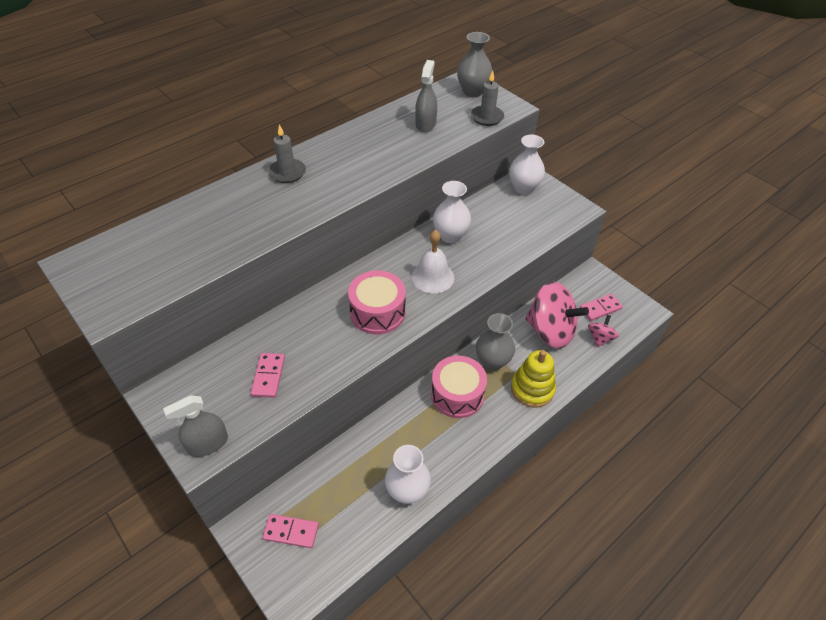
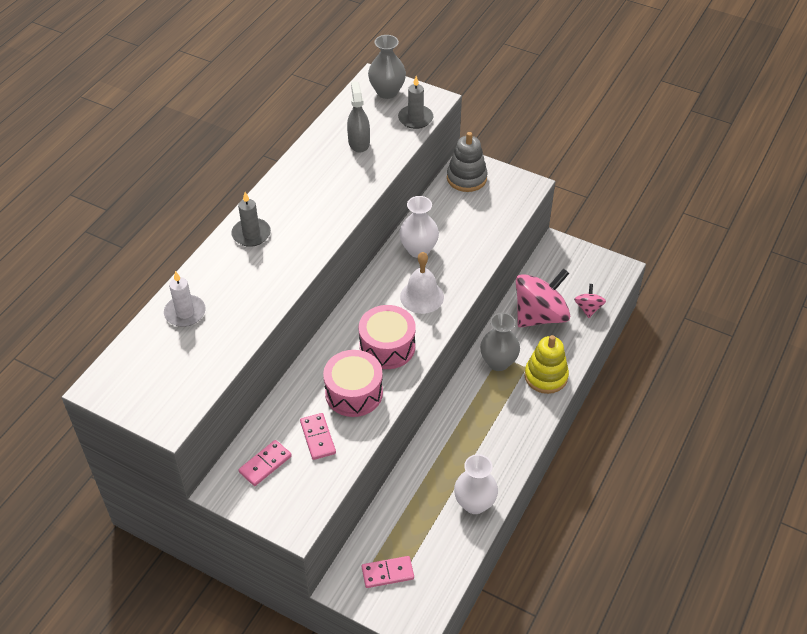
camera: 20 degrees left, 0 degrees up
(188, 221) = (185, 313): none -> white candle
(208, 444) = (297, 513): grey spray bottle -> none
(457, 395) = (479, 404): pink drum -> pink drum (354, 393)
(523, 188) = (466, 178): white vase -> grey stacking toy
(550, 331) = (540, 315): pink spinning top -> pink spinning top turned 45 degrees counterclockwise
(600, 308) = (577, 279): pink domino -> pink domino (265, 464)

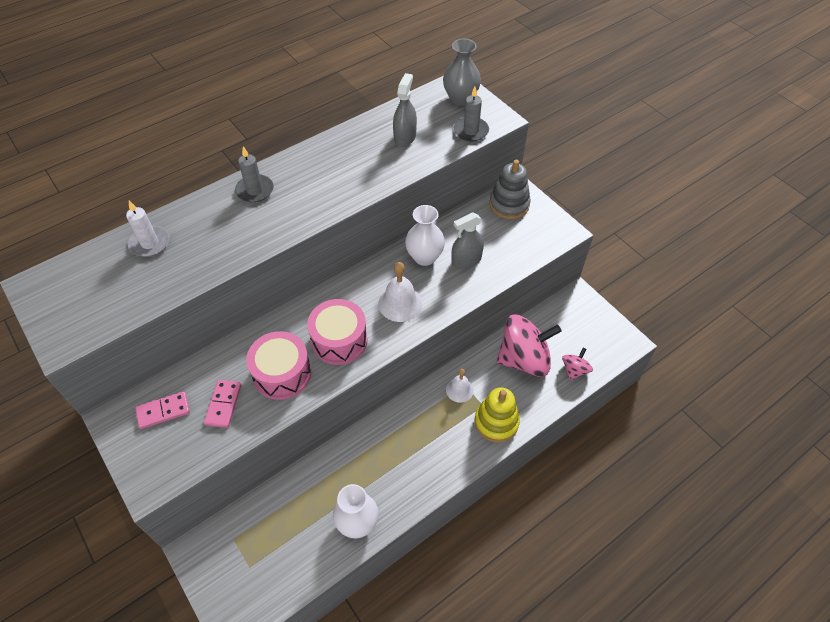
camera: 25 degrees right, 5 degrees up
(387, 573) = (240, 557): pink domino -> none
(458, 239) = (466, 260): none -> grey spray bottle
(498, 362) = (459, 390): grey vase -> white bell

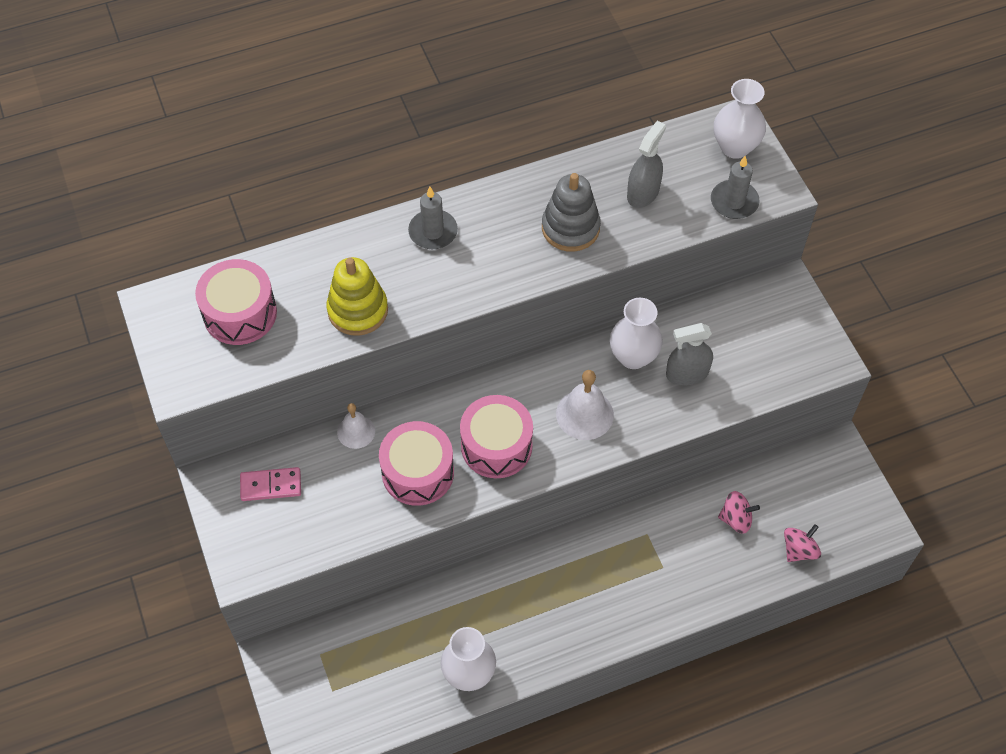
camera: 15 degrees right, 5 degrees up
(108, 277) = (240, 313): none -> pink drum
(150, 243) = (294, 279): white candle -> none
(223, 404) = (341, 494): pink domino -> none
(459, 390) = (639, 539): white bell -> white bell (356, 431)
(460, 99) = (735, 147): grey vase -> white vase
(496, 422) = (674, 593): yellow stacking toy -> yellow stacking toy (358, 310)
(509, 204) = (769, 304): grey stacking toy -> grey stacking toy (570, 228)
(524, 359) = (736, 519): pink spinning top -> pink spinning top, size x0.47

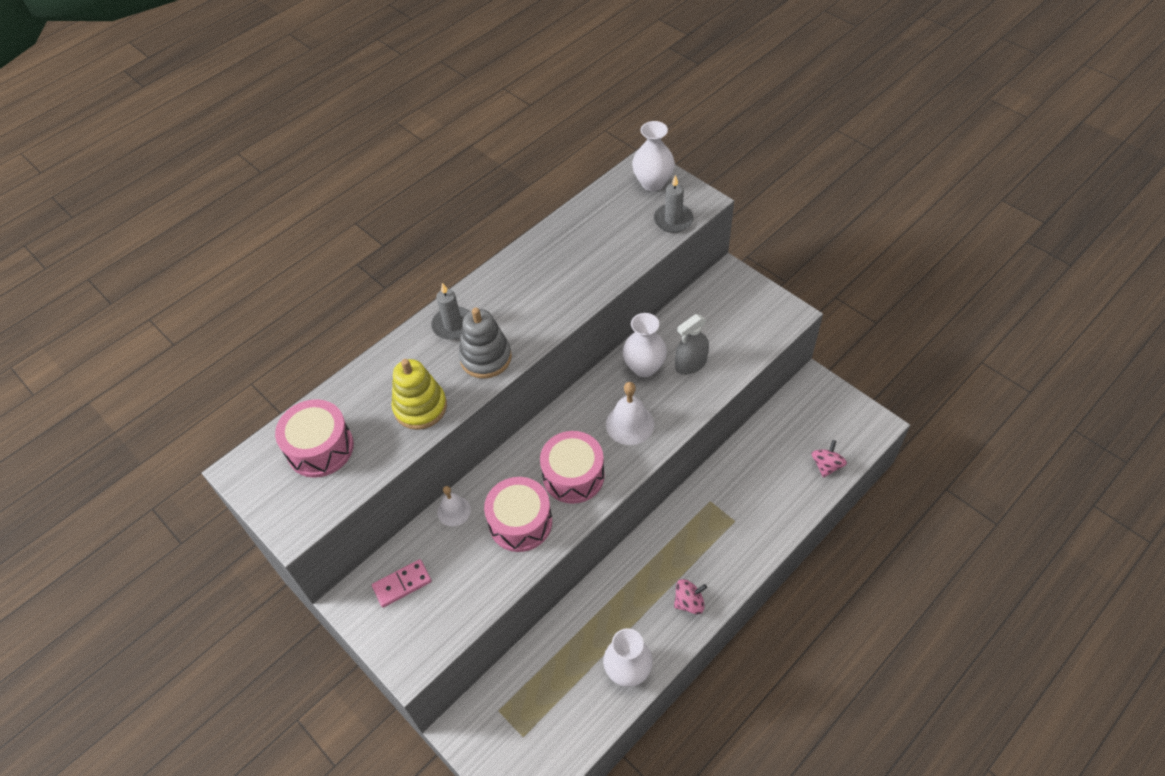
camera: 20 degrees left, 5 degrees down
(570, 228) = (560, 283): grey stacking toy -> grey stacking toy (486, 358)
(643, 193) = (602, 238): grey spray bottle -> none
(736, 519) = (769, 462): pink spinning top -> pink spinning top (689, 602)

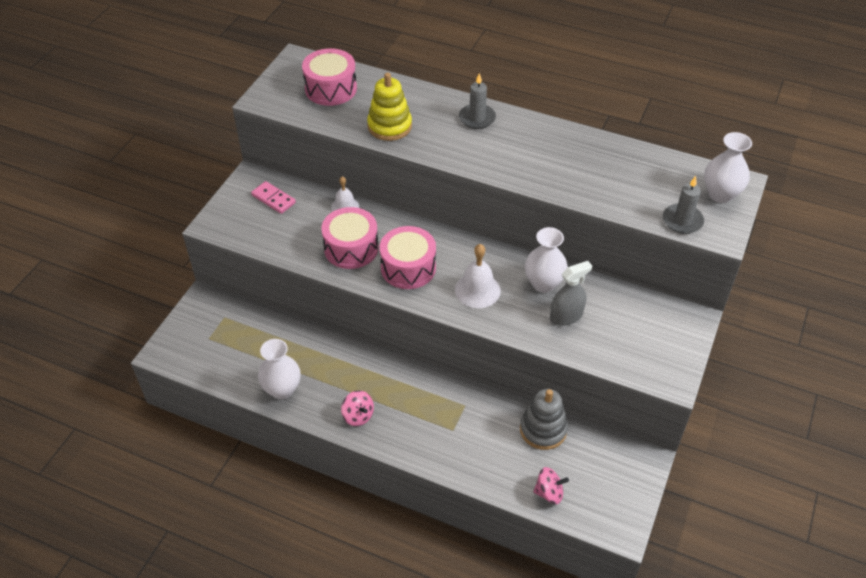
camera: 65 degrees right, 5 degrees down
(486, 358) = (454, 146): grey stacking toy -> grey stacking toy (543, 429)
(691, 364) = (566, 316): grey spray bottle -> grey spray bottle turned 120 degrees clockwise

